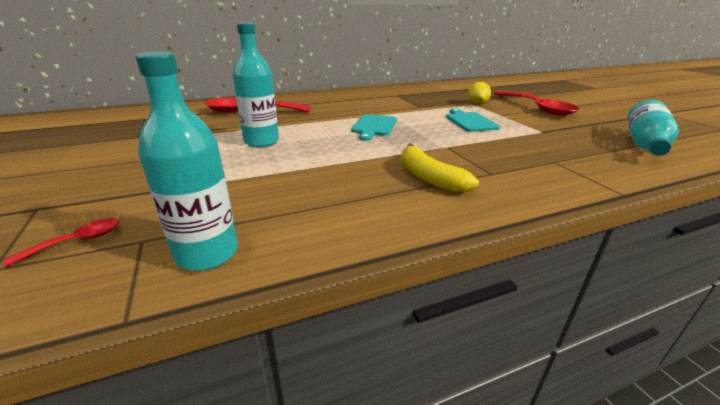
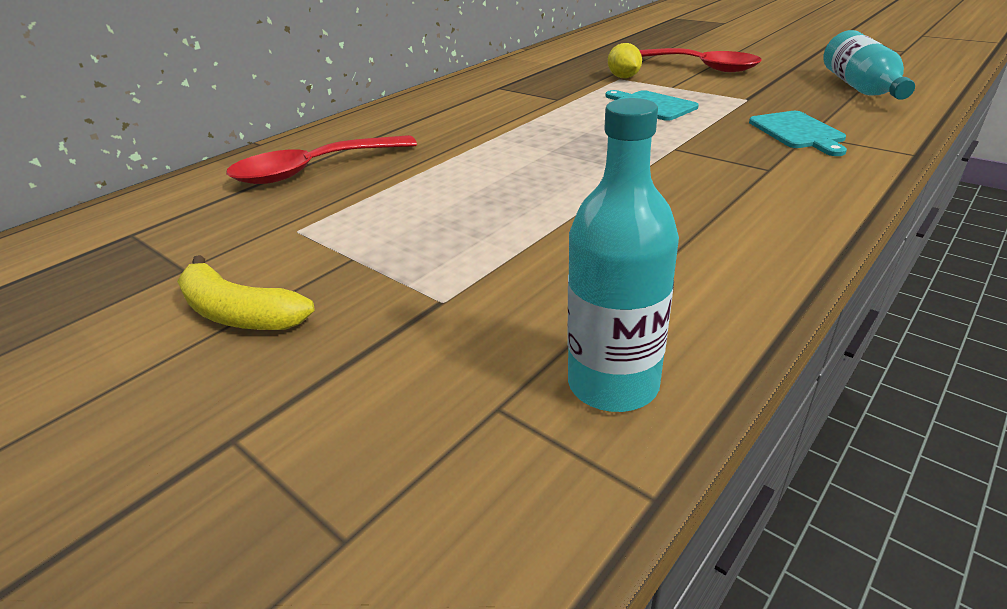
camera: 25 degrees left, 5 degrees up
(77, 241) = (404, 449): red spoon -> none
(261, 141) = (419, 213): turquoise bottle -> none
(374, 126) = (542, 144): turquoise cutting board -> turquoise cutting board (798, 132)
(429, 177) = (714, 195): yellow banana -> yellow banana (239, 313)

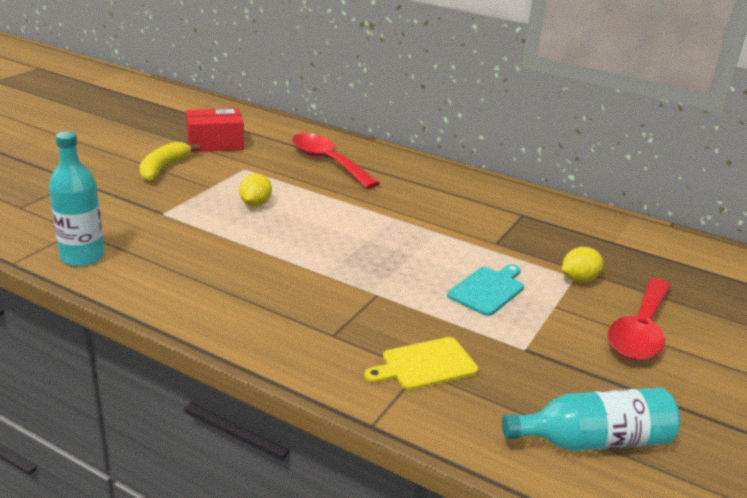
camera: 75 degrees right, 5 degrees down
(164, 261) = (215, 143): none -> red box
(432, 218) = (255, 204): none -> yellow lemon
(798, 132) = (425, 365): turquoise cutting board -> yellow cutting board

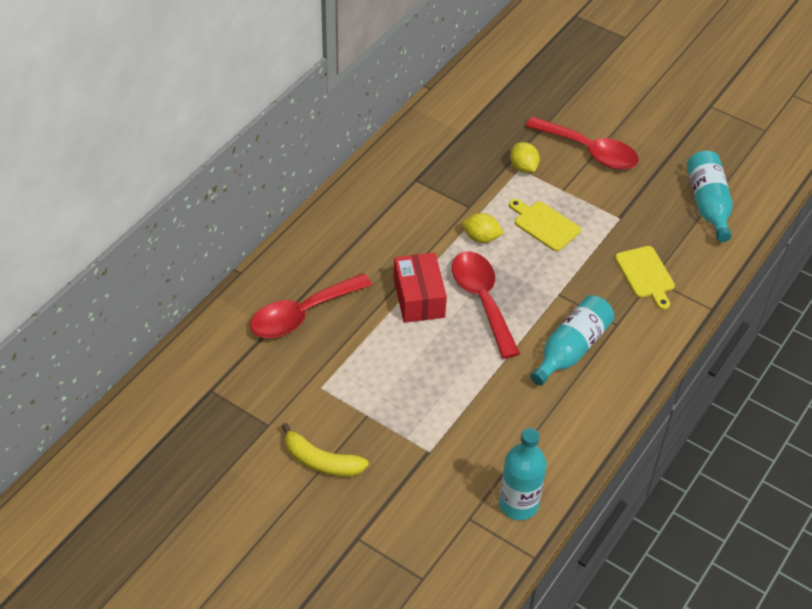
camera: 85 degrees left, 20 degrees up
(215, 143) = (251, 417): red box -> red box (419, 298)
(255, 204) = (405, 376): yellow lemon -> yellow lemon (481, 238)
(291, 299) = (571, 349): none -> turquoise bottle
(359, 246) = (482, 300): none -> red spoon
(488, 290) = (544, 225): turquoise cutting board -> yellow cutting board

